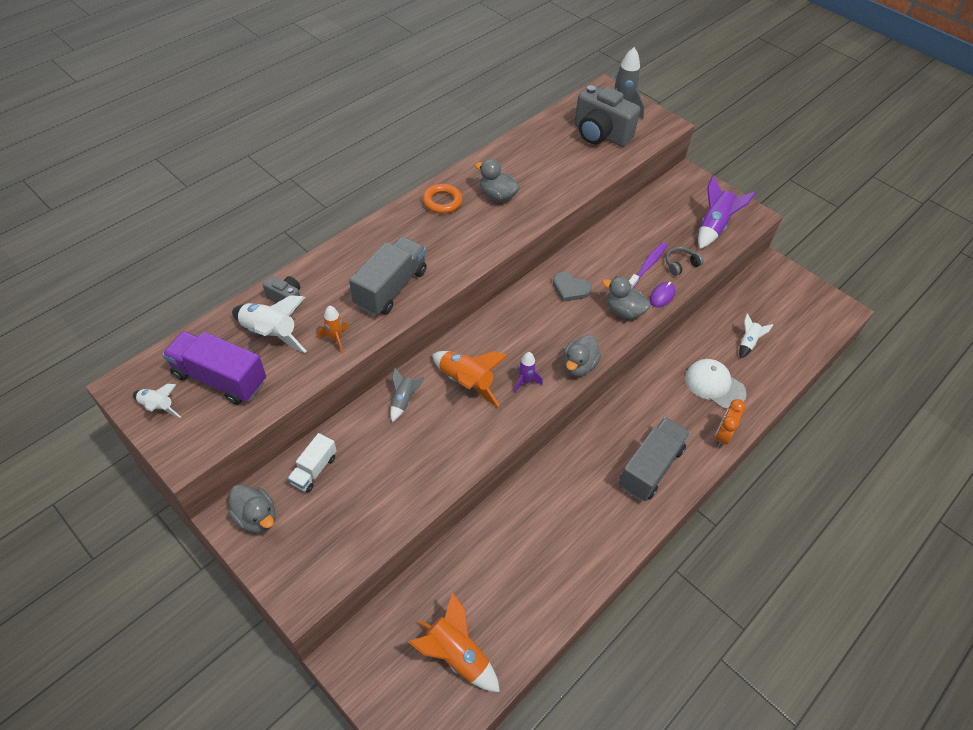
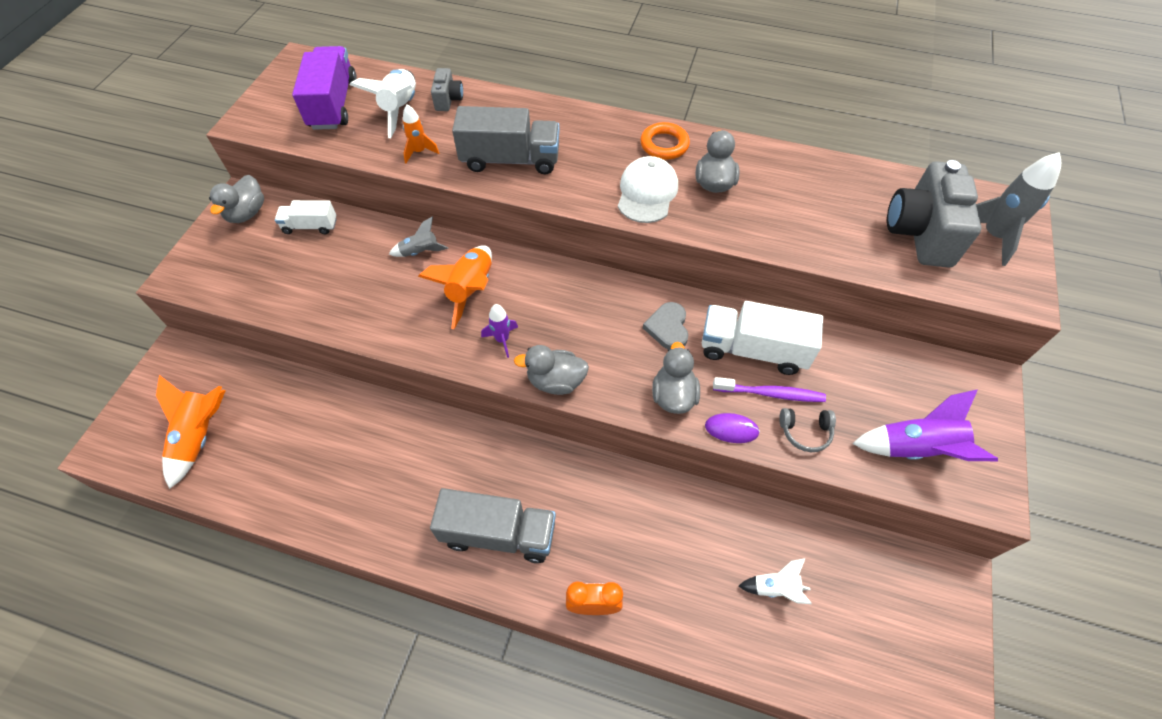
camera: 65 degrees right, 5 degrees up
(158, 407) = (286, 86): white rocket -> none
(611, 258) = (753, 350): none -> white truck
(680, 265) = (805, 432): grey headphones -> grey headphones turned 150 degrees clockwise
(714, 385) = (671, 567): white cap -> white cap (647, 193)

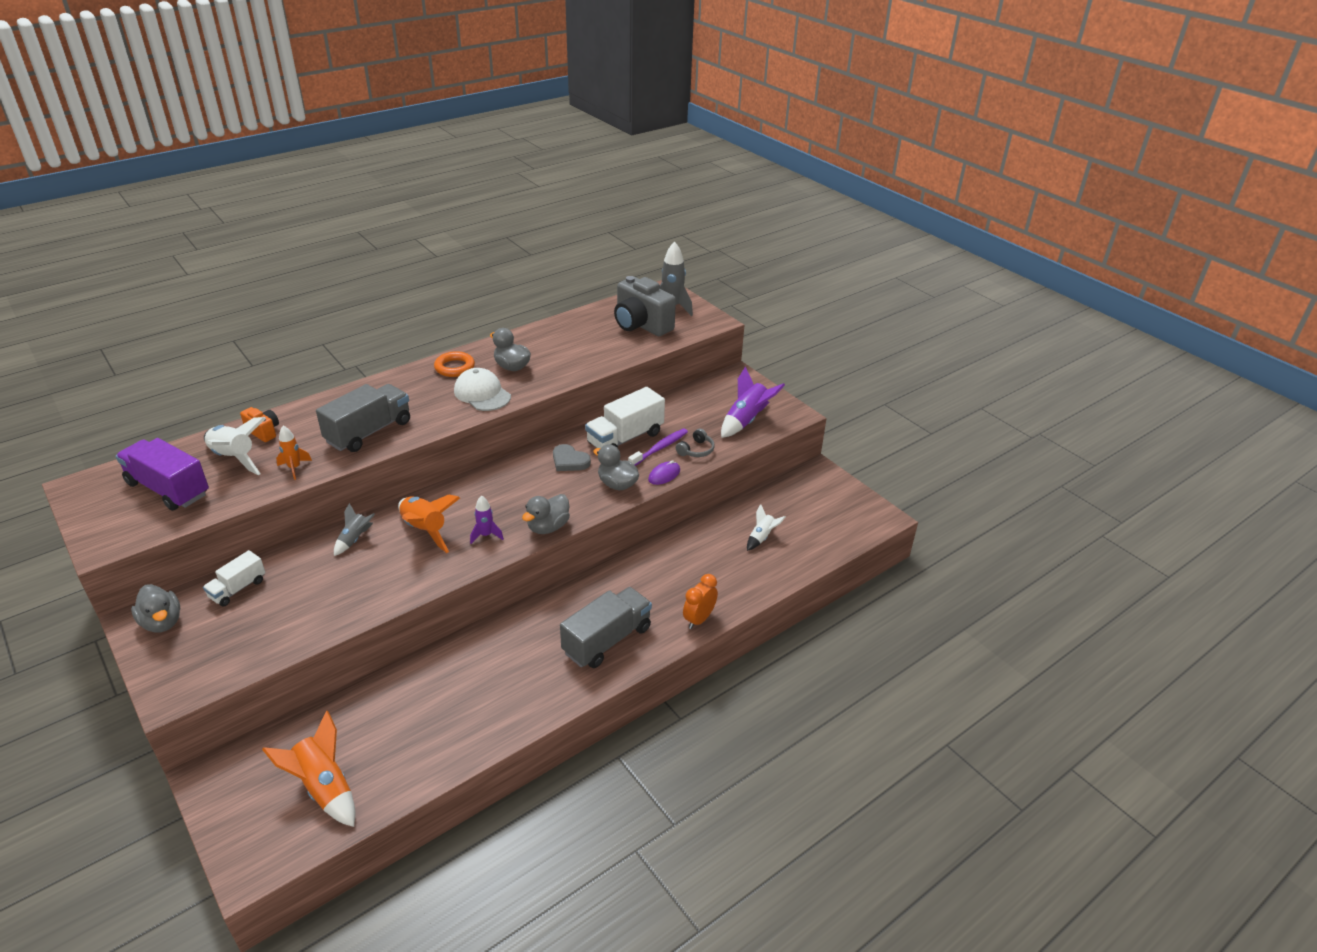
camera: 55 degrees left, 20 degrees down
(448, 100) = (264, 432): grey camera -> orange camera

